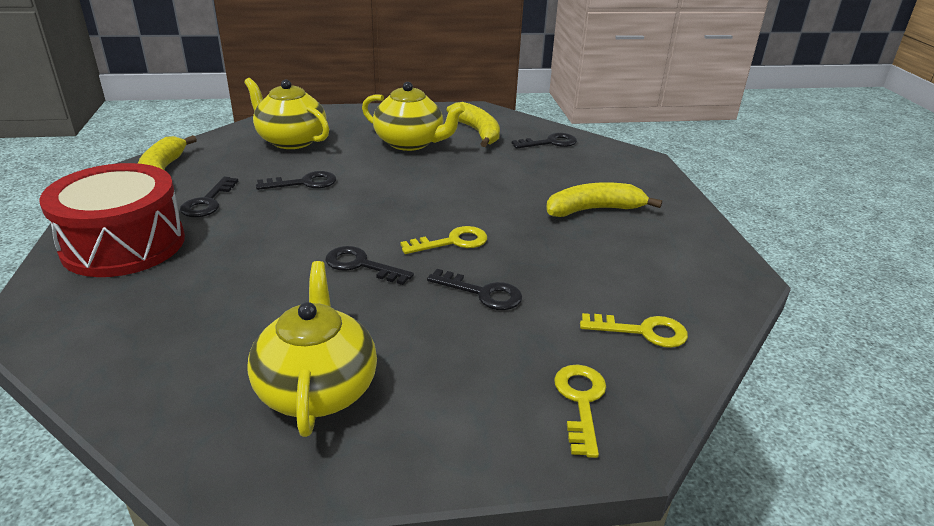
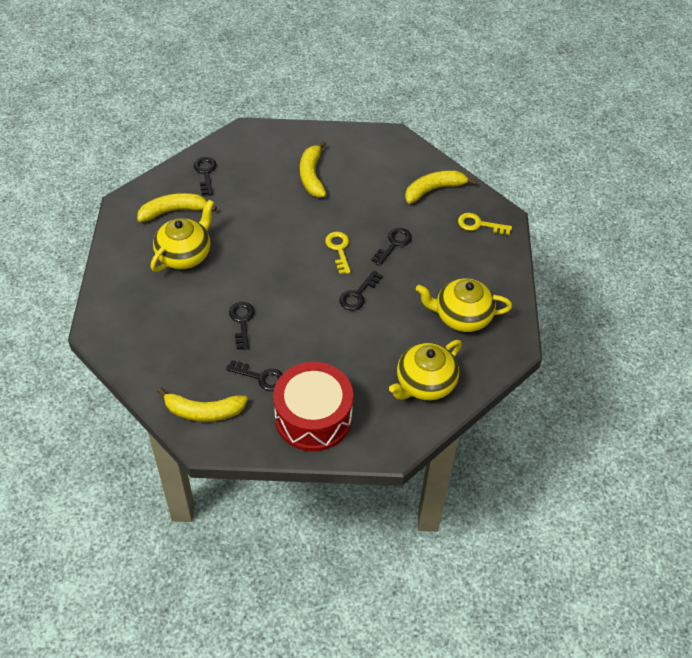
camera: 80 degrees left, 20 degrees up
(291, 140) = (160, 331): yellow teapot -> yellow teapot (424, 383)
(643, 331) = (434, 190): yellow key -> yellow banana

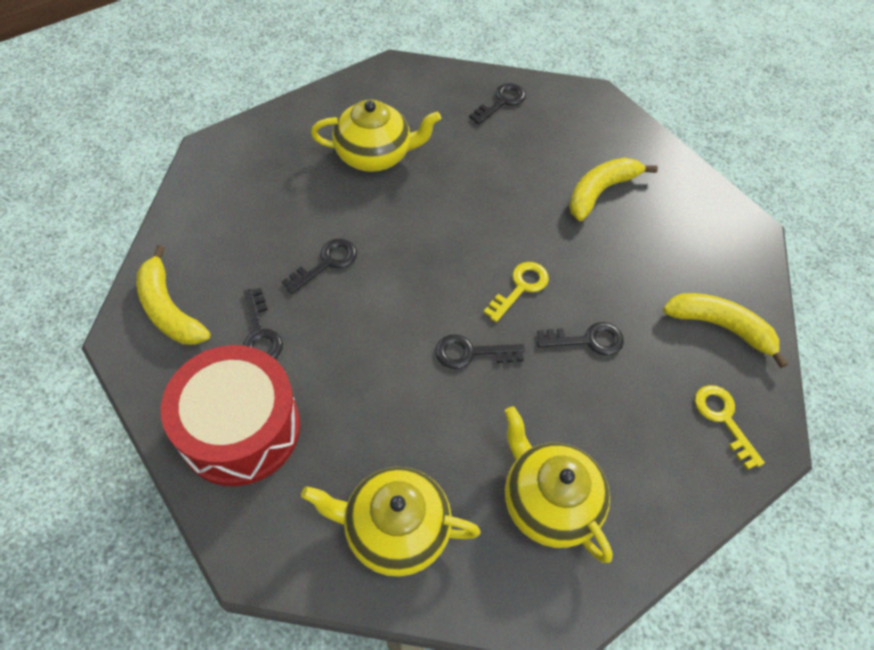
camera: 50 degrees right, 5 degrees up
(174, 211) = (424, 110): yellow banana -> none

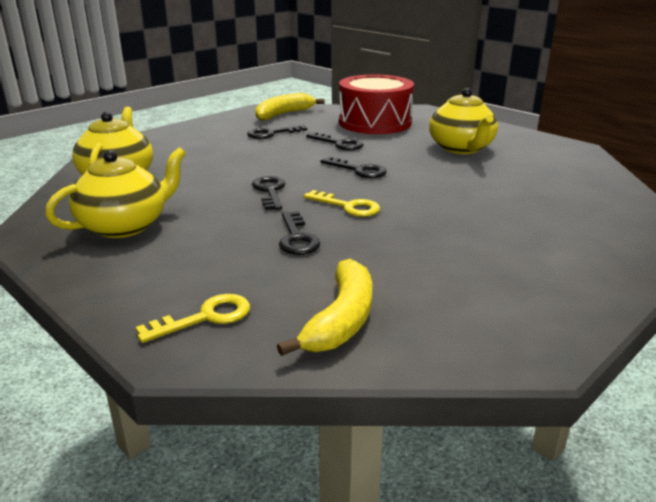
camera: 85 degrees right, 30 degrees down
(240, 428) = (199, 136): red drum -> red drum (375, 122)
(501, 102) = (589, 188): black key -> black key (359, 170)
(601, 192) = (508, 241): yellow banana -> none

